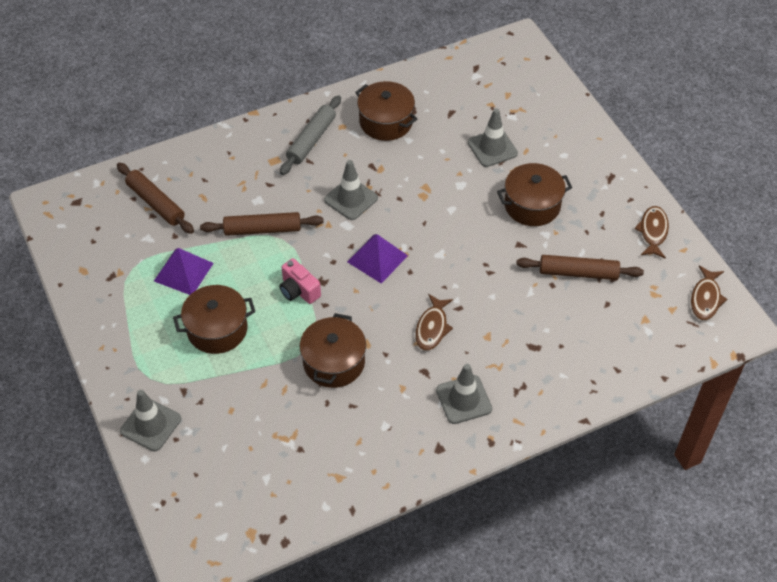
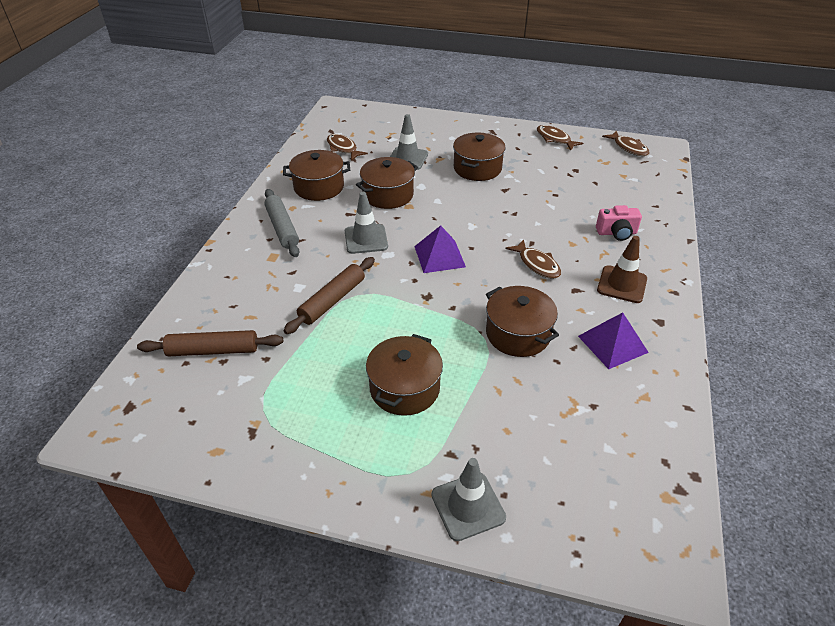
camera: 50 degrees left, 10 degrees down
(183, 272) = (313, 375): purple pyramid -> purple pyramid (612, 344)
(299, 290) = (421, 314): pink camera -> pink camera (616, 233)
(424, 172) = (388, 195): none -> brown pot
(458, 95) = (343, 148): none -> brown fish
(464, 399) = (622, 284): grey traffic cone -> brown traffic cone
(578, 273) = (557, 180): brown rolling pin -> none

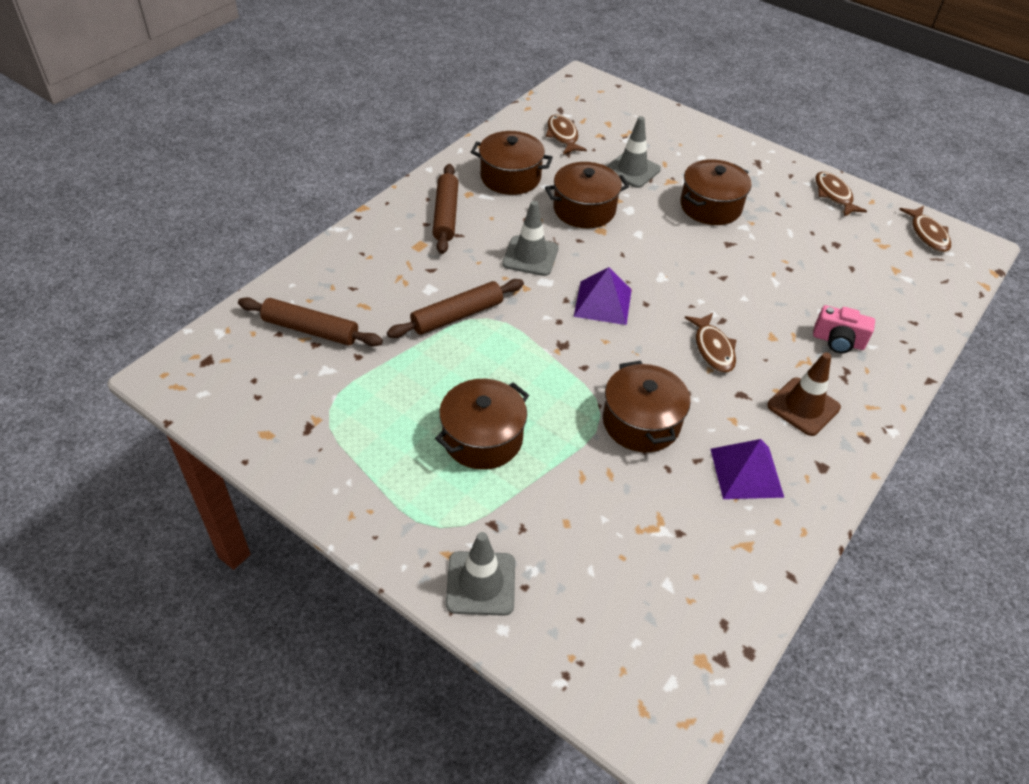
camera: 20 degrees right, 5 degrees up
(282, 228) = (445, 215): grey rolling pin -> brown rolling pin

